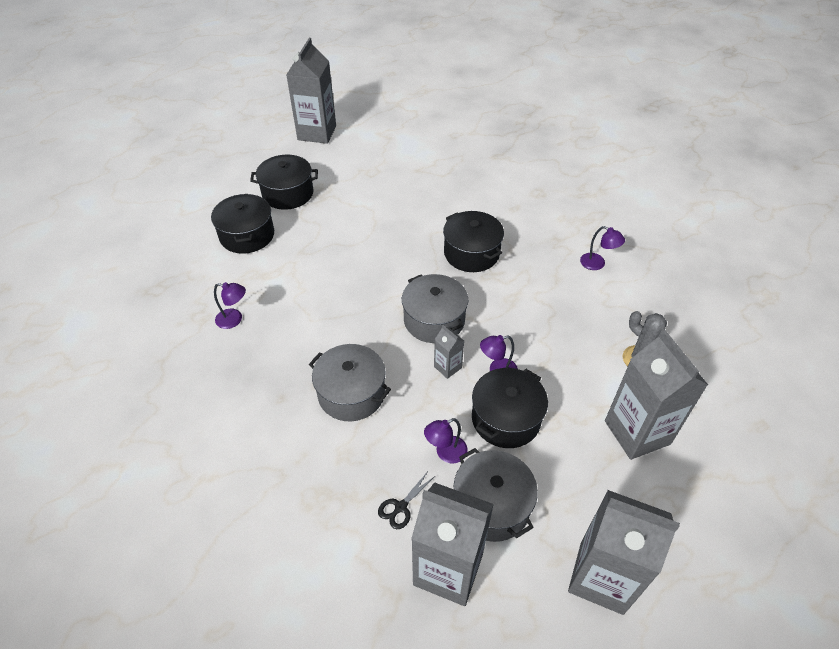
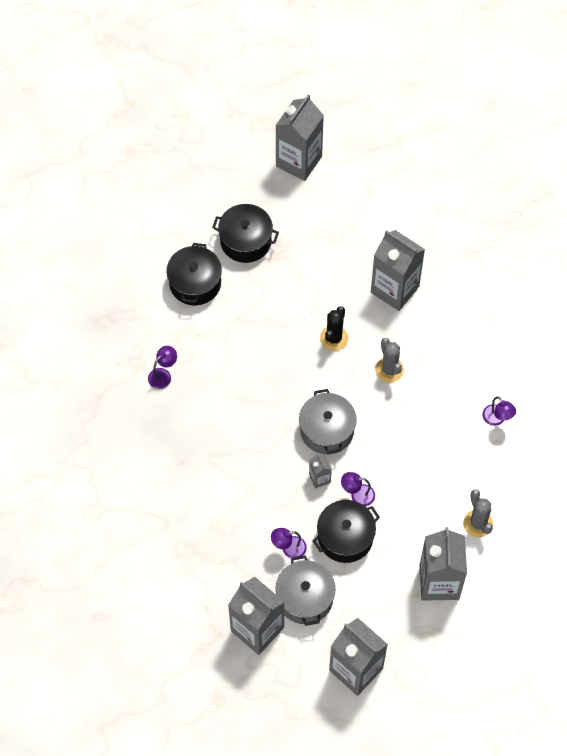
camera: 20 degrees right, 15 degrees up
(234, 319) = (163, 375): purple lamp -> purple lamp turned 75 degrees counterclockwise
(351, 393) = (236, 476): grey pot -> none
(401, 507) = (241, 577): black scissors -> none
(405, 243) = (334, 338): none -> black cactus
(444, 194) = (394, 289): none -> grey carton
(471, 253) = (389, 370): black pot -> grey cactus

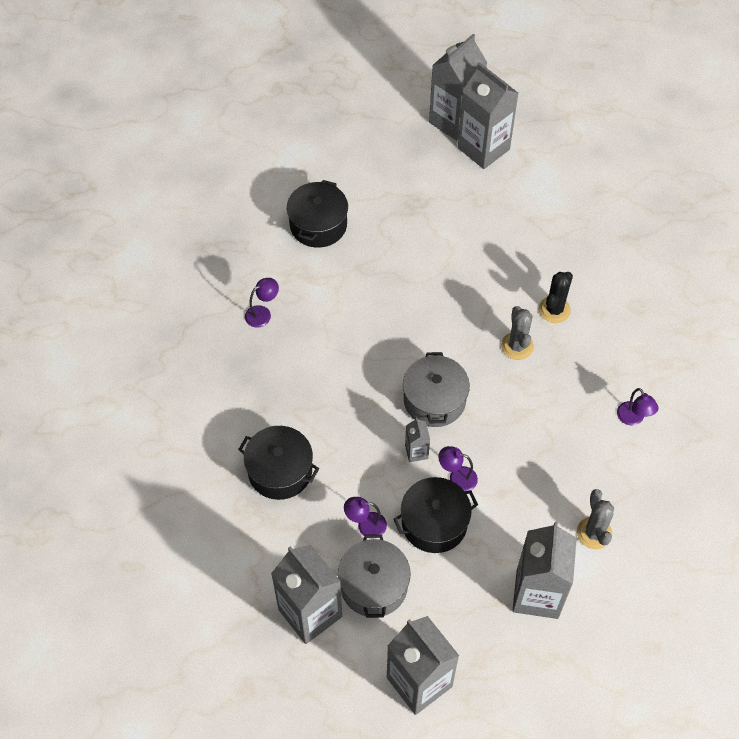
camera: 10 degrees right, 5 degrees down
(245, 241) = (382, 191): black pot -> black pot (280, 471)
(334, 338) = (460, 303): black cactus -> black cactus (554, 310)
(394, 289) = (537, 263): grey carton -> grey carton (483, 148)

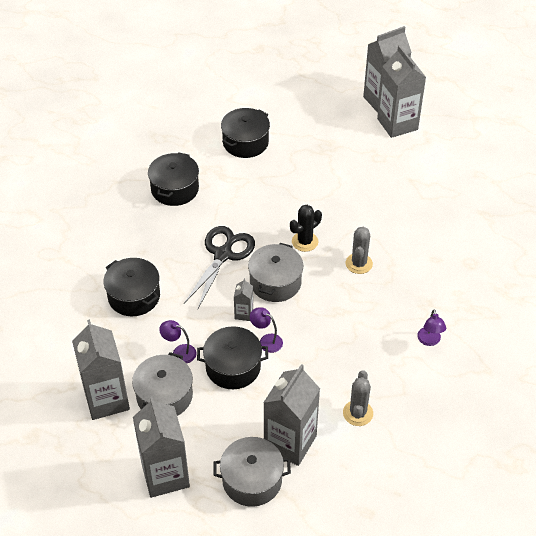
camera: 20 degrees right, 10 degrees down
(262, 313) = (175, 189): purple lamp -> black pot
(359, 383) = (223, 255): none -> black scissors
(516, 653) = (252, 480): none -> grey pot
(554, 310) = (401, 247): black cactus -> black cactus (305, 241)

